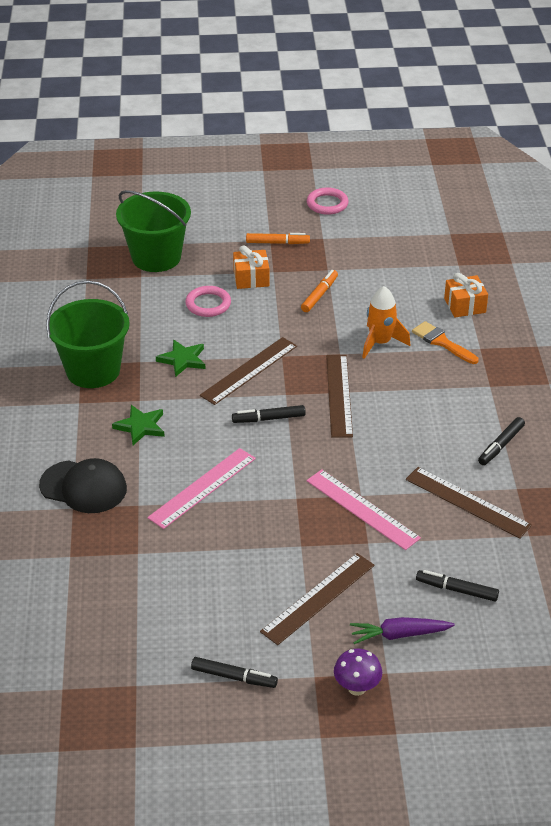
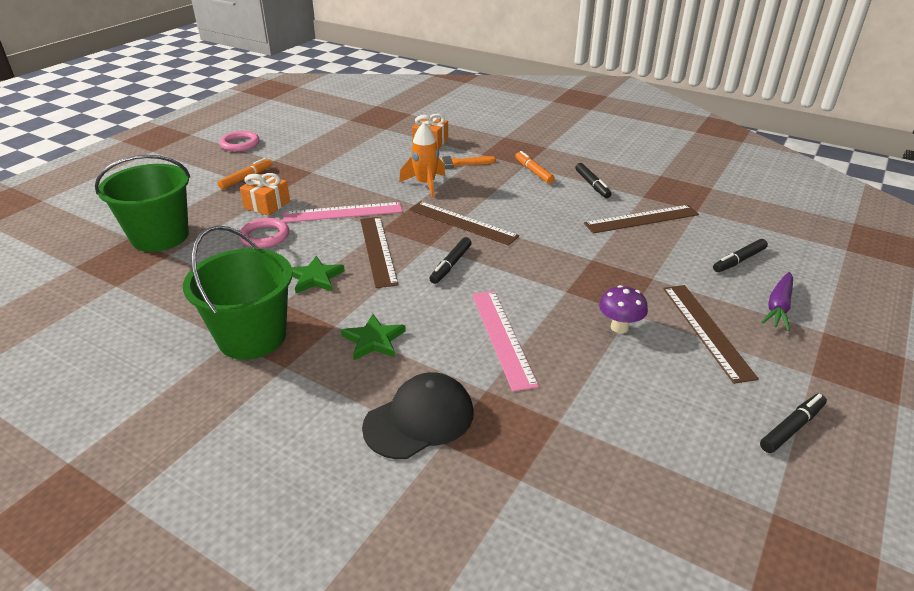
camera: 55 degrees left, 5 degrees down
(319, 295) = (335, 185): orange marker -> orange marker (533, 172)
(357, 688) = (837, 355): purple mushroom -> purple mushroom (619, 327)
(362, 509) = (610, 265): pink ruler -> pink ruler (343, 212)

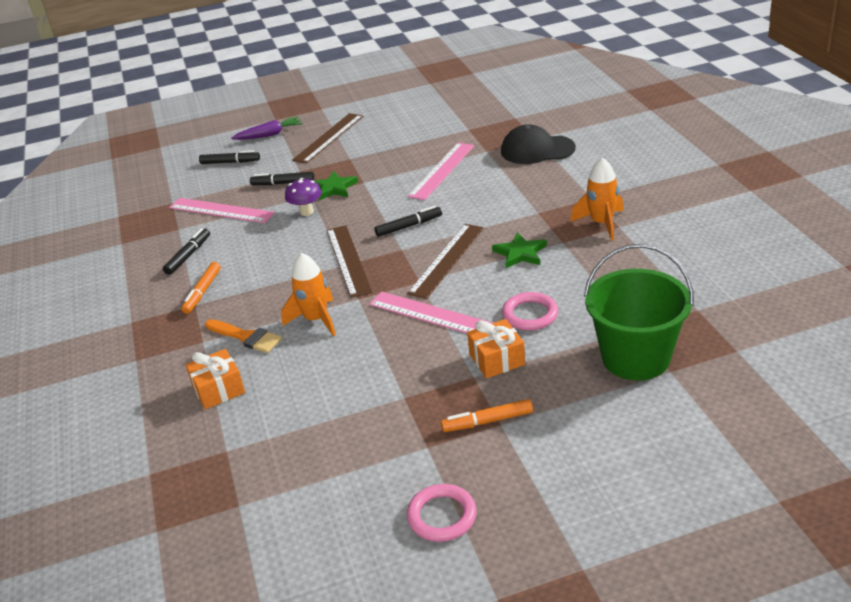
camera: 135 degrees left, 0 degrees up
(252, 337) = (601, 223): green bucket -> orange rocket
(373, 340) = (521, 194): green star -> green star (334, 188)
(619, 327) = (369, 154): purple mushroom -> purple mushroom (306, 212)
(641, 219) = (221, 210): brown ruler -> pink ruler
(792, 428) = (371, 97): black marker -> black marker (283, 183)

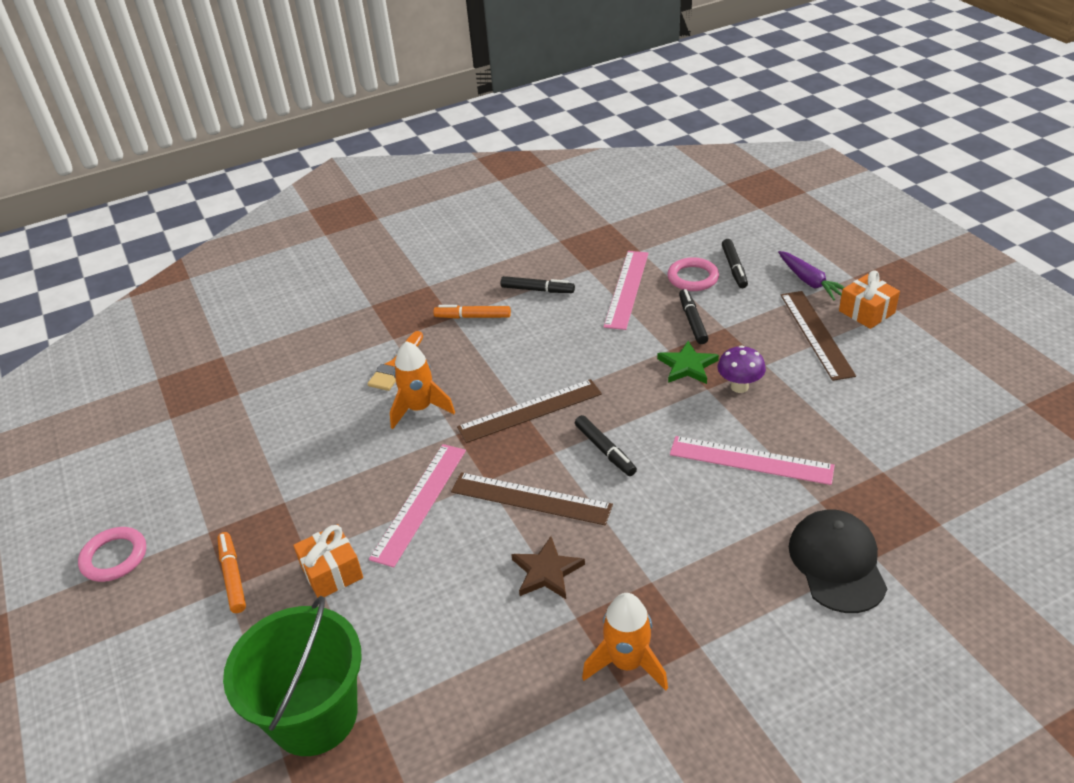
camera: 80 degrees right, 5 degrees up
(218, 389) = (320, 367): orange gift -> orange gift (866, 312)
(306, 212) = (630, 355): purple mushroom -> purple mushroom (739, 387)
(328, 138) = (816, 334): brown ruler -> brown ruler turned 60 degrees clockwise
(520, 253) = (546, 571): green star -> brown star
(530, 315) = (412, 595): pink ring -> pink ring (693, 278)

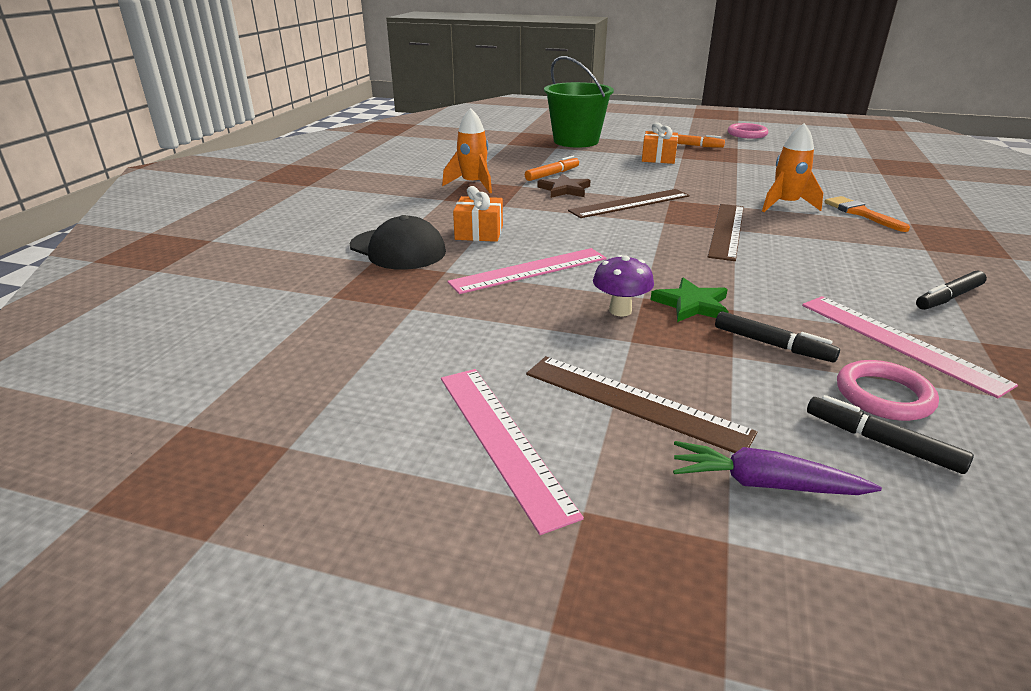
camera: 130 degrees right, 10 degrees down
(420, 502) = (679, 182): pink ruler -> pink ruler (502, 440)
(473, 317) = (917, 256): orange marker -> orange marker (552, 174)
(605, 450) = (636, 234): black marker -> none
(866, 312) = (620, 475): orange gift -> orange gift (479, 233)

